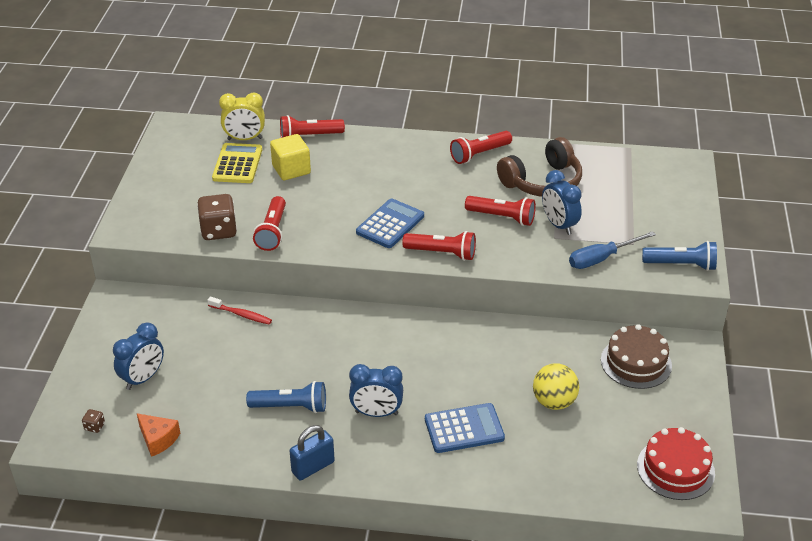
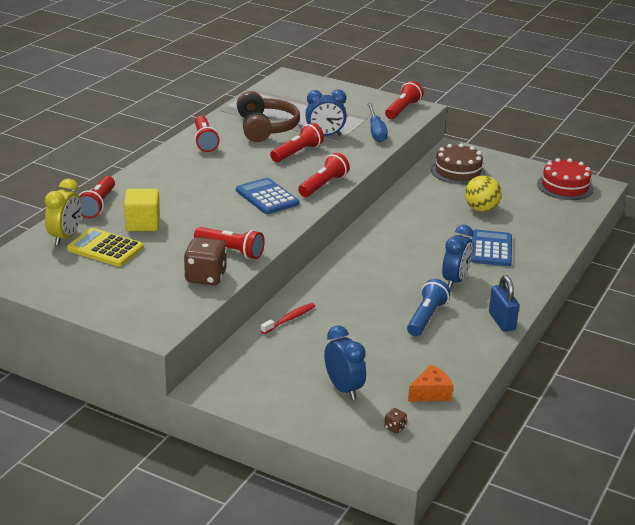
camera: 70 degrees left, 10 degrees down
(681, 265) = (402, 109): blue flashlight -> red flashlight

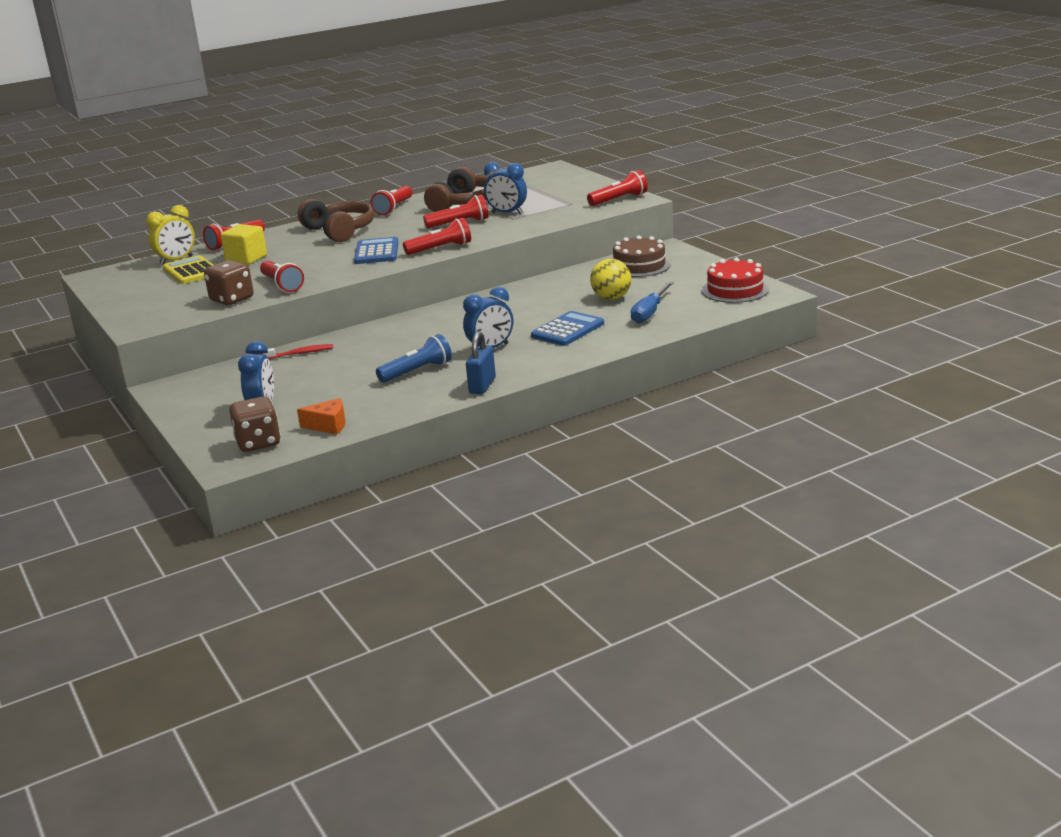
camera: 35 degrees right, 5 degrees down
(190, 176) = (339, 231): none -> brown headphones
(376, 132) = (561, 214): blue screwdriver -> blue screwdriver (650, 312)
(395, 428) = (258, 443): brown dice -> brown dice, size x2.31

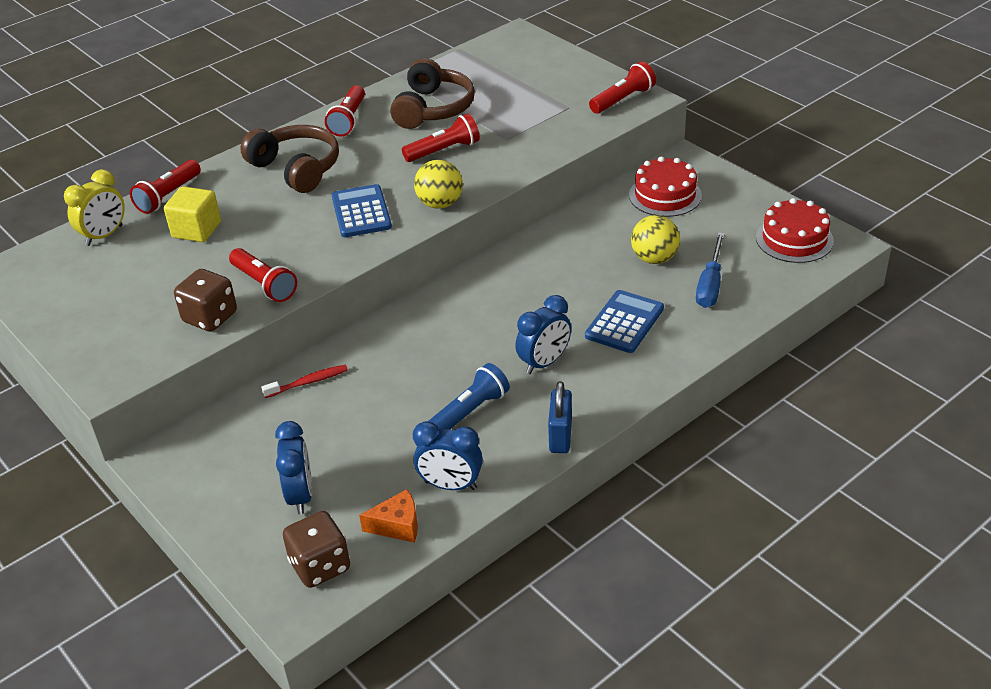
camera: 10 degrees left, 15 degrees up
(192, 271) = (133, 258): yellow calculator -> none
(440, 249) = (440, 204): red flashlight -> yellow ball
(507, 213) = (496, 129): blue clock -> blue clock (450, 485)
(639, 266) = (665, 195): brown cake -> red cake

